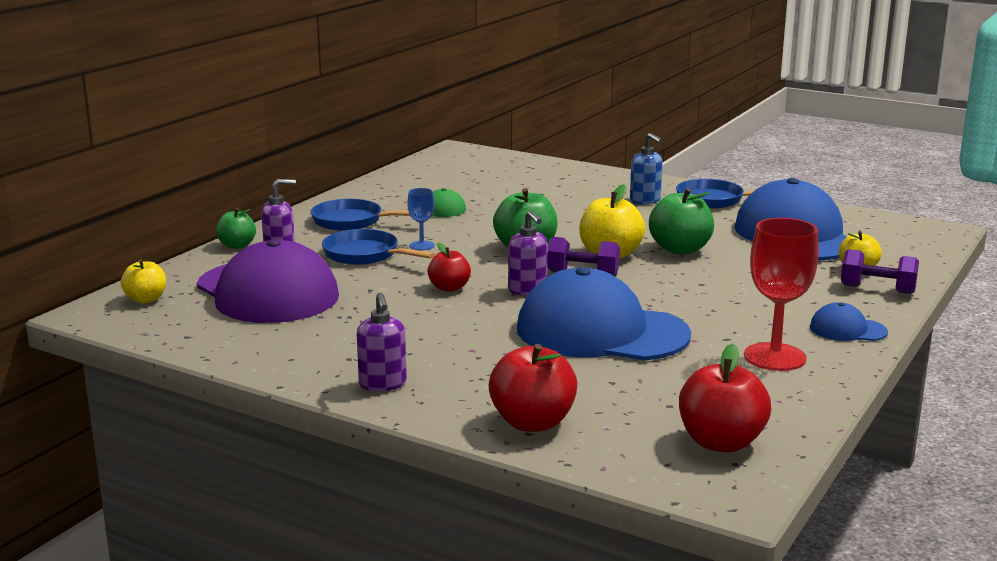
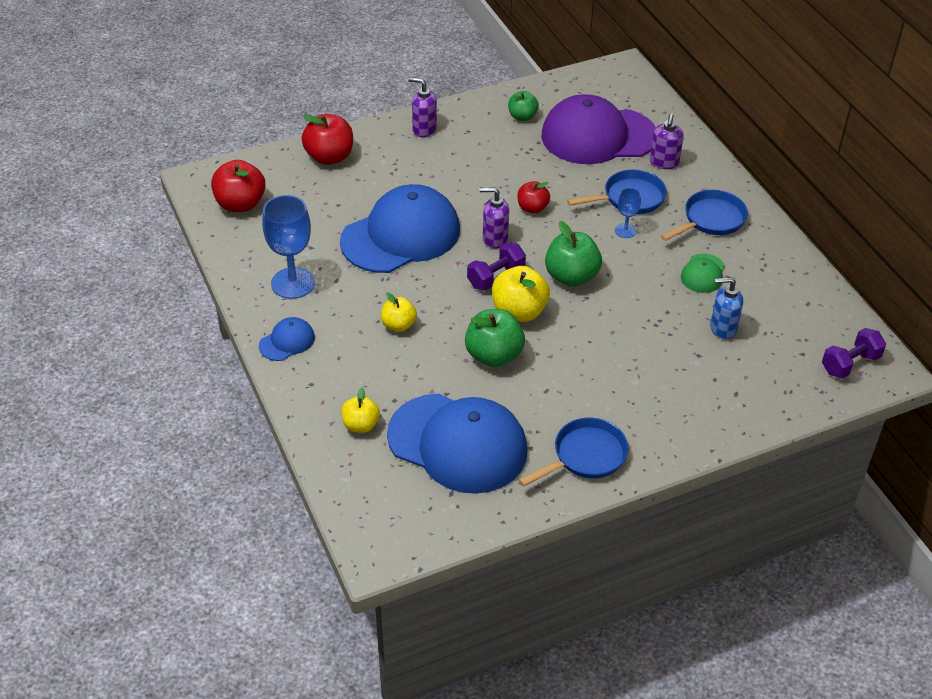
camera: 125 degrees right, 25 degrees up
(146, 299) = (629, 91): yellow apple -> yellow apple (398, 325)
(237, 245) = (701, 151): green apple -> green apple (522, 117)
(645, 201) = (623, 408): blue soap dispenser -> blue soap dispenser (722, 328)
(774, 357) = (293, 283): red goblet -> blue goblet
(877, 289) = (321, 406): purple dumbbell -> purple dumbbell (850, 364)

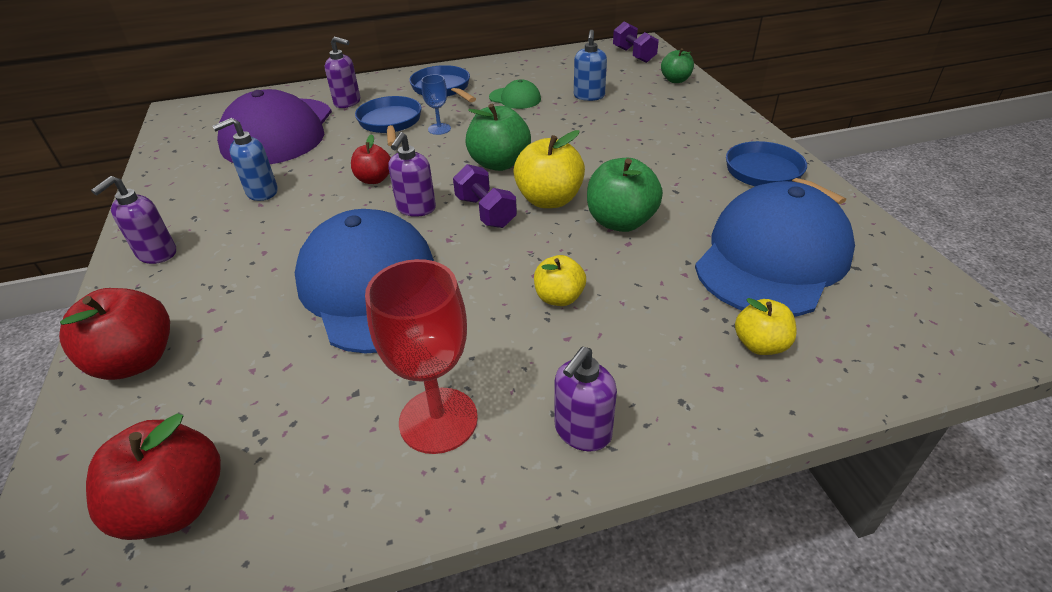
camera: 80 degrees left, 5 degrees down
(287, 341) = (582, 432): blue cap -> purple soap dispenser
(293, 283) = (438, 420): blue goblet -> red goblet
(504, 154) = (261, 192): none -> blue soap dispenser
(522, 117) = (202, 175): green apple -> green apple (675, 80)

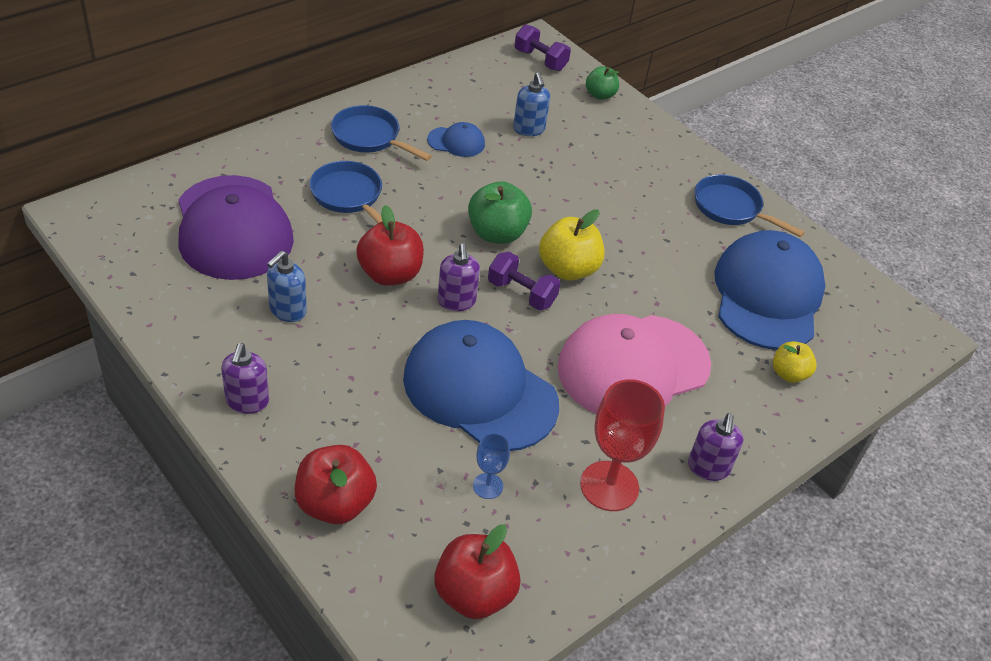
camera: 30 degrees left, 5 degrees up
(348, 102) = (276, 172): purple soap dispenser -> none
(374, 179) = (390, 274): red apple -> red apple, size x1.63
(439, 129) = (407, 197): blue goblet -> blue goblet (488, 486)
(515, 98) = (456, 142): green cap -> blue cap
(559, 298) = (633, 366): yellow apple -> pink cap
(620, 222) = (639, 282): green apple -> none

